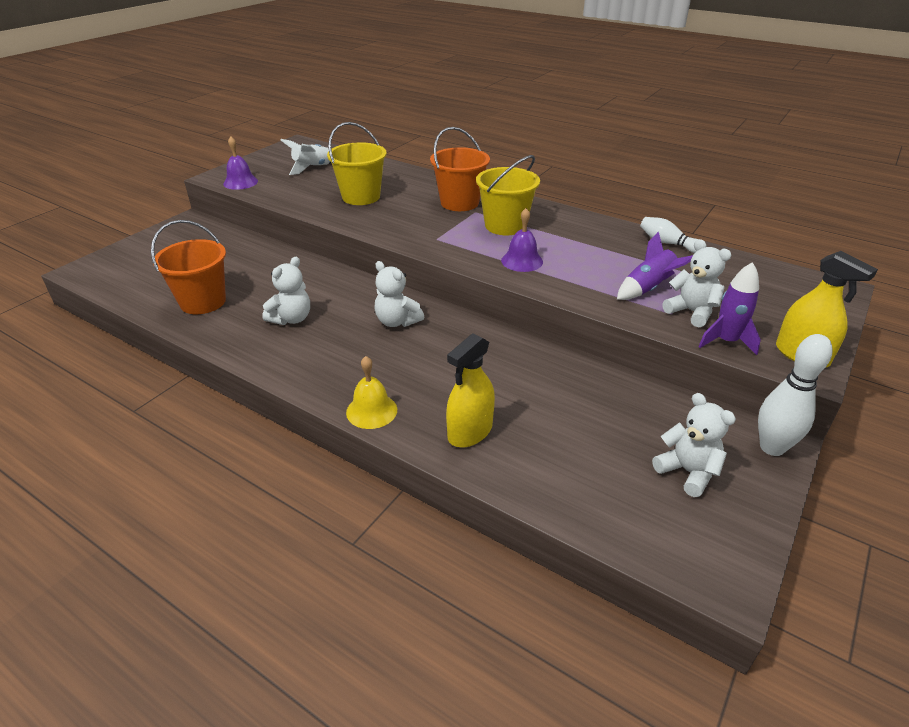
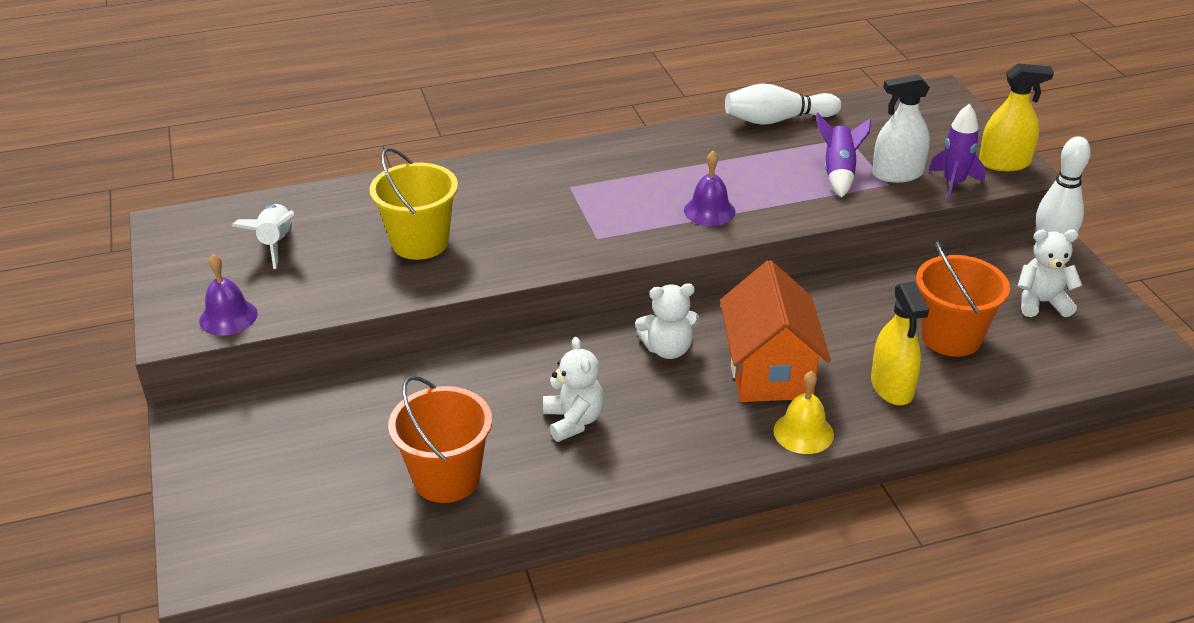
camera: 50 degrees left, 0 degrees up
(422, 369) = (769, 371): none -> orange house
(459, 203) = (534, 186): orange bucket -> orange bucket (951, 337)
(505, 225) = (626, 184): yellow bucket -> none
(667, 243) = (777, 120): white bowling pin -> white bowling pin, size x1.52
(691, 312) = (897, 174): white teddy bear -> white spray bottle

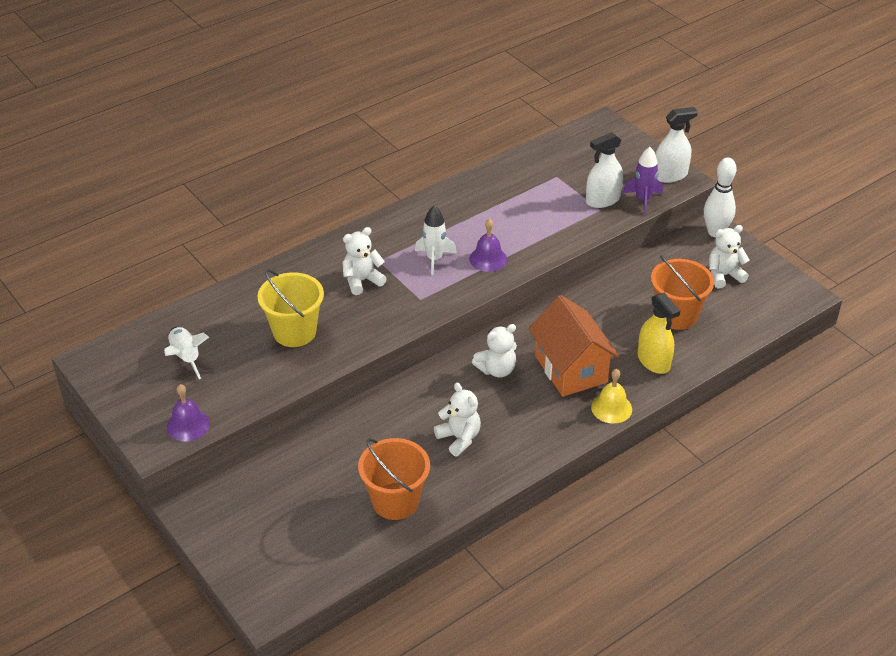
camera: 20 degrees left, 5 degrees up
(536, 204) = (362, 281): none -> white teddy bear
(640, 198) = (434, 259): none -> white rocket
(777, 120) = (500, 171): white bowling pin -> none
(838, 173) = (563, 207): purple rocket -> none
(1004, 163) = (670, 175): yellow spray bottle -> white spray bottle

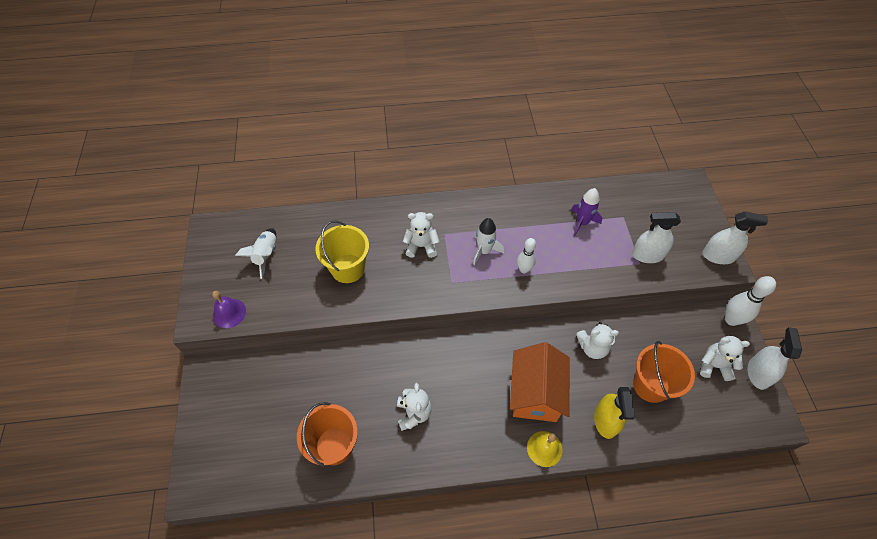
camera: 30 degrees right, 15 degrees up
(488, 259) = (524, 269): purple bell -> white bowling pin
(497, 369) = (479, 364): white teddy bear -> white teddy bear (592, 347)
(643, 199) = (681, 269): purple rocket -> purple rocket (582, 223)
(766, 265) = (758, 373): none -> white spray bottle

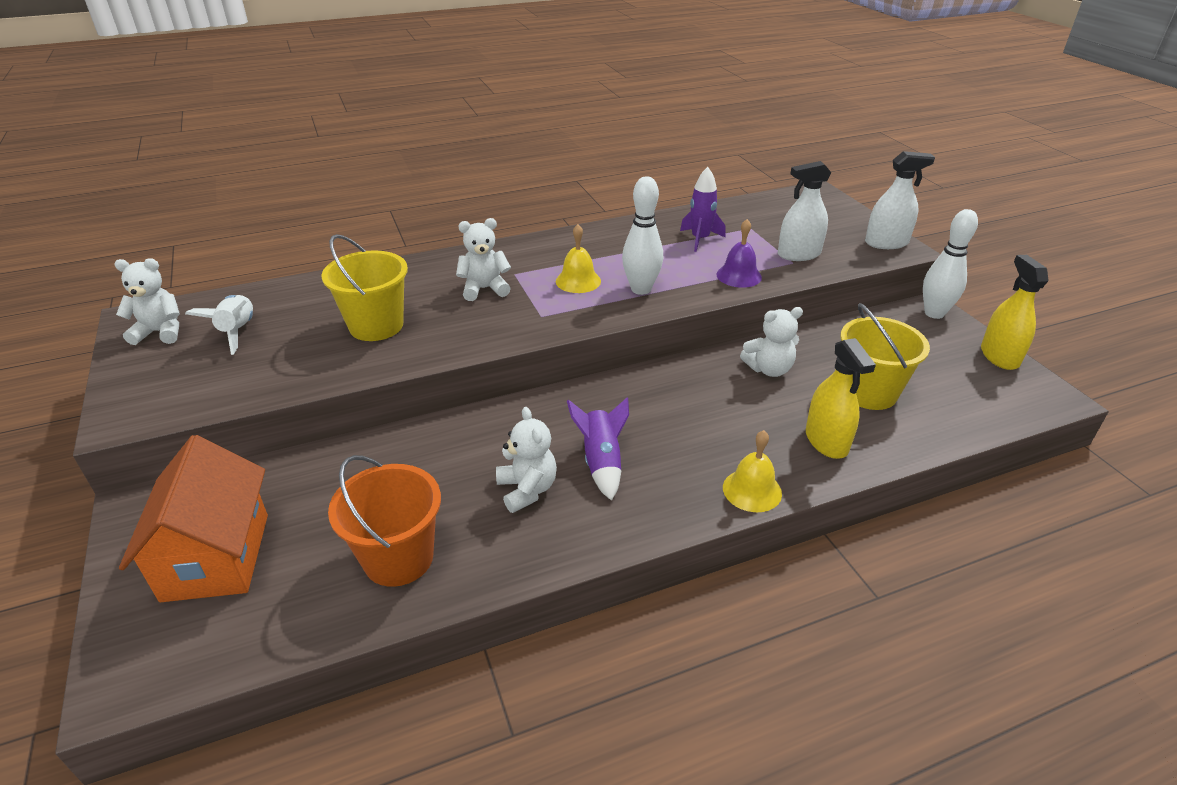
camera: 15 degrees left, 20 degrees down
(229, 313) = (179, 402): purple bell -> purple bell (739, 275)
(462, 403) = (601, 462): none -> purple rocket
(484, 251) = (578, 281): white rocket -> yellow bell
(524, 269) = (641, 289): white bowling pin -> white bowling pin, size x1.52
(535, 393) = (710, 431): orange house -> orange house (217, 556)
(651, 385) = (869, 392): orange bucket -> yellow bucket
(714, 365) = (940, 358): white teddy bear -> white teddy bear (160, 332)
(758, 373) = (999, 356): white spray bottle -> yellow spray bottle

